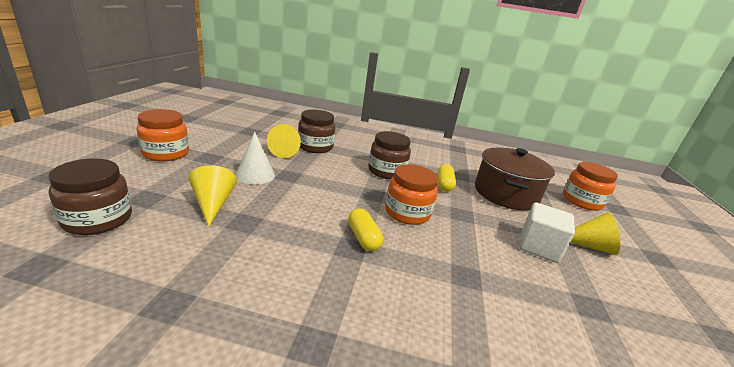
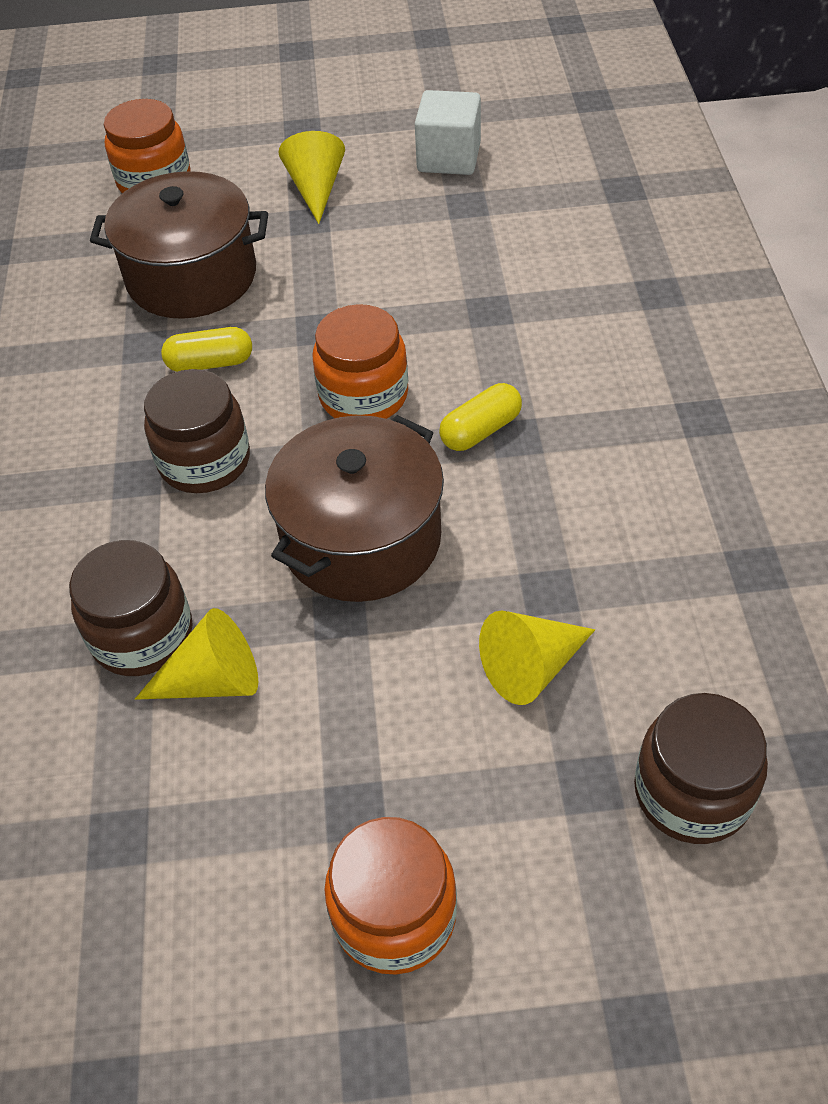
camera: 100 degrees left, 25 degrees up
(255, 175) = (377, 670): white cone -> none
(320, 189) = (361, 539): none -> brown pot
(539, 247) = (359, 240): white cube -> white cube (449, 158)

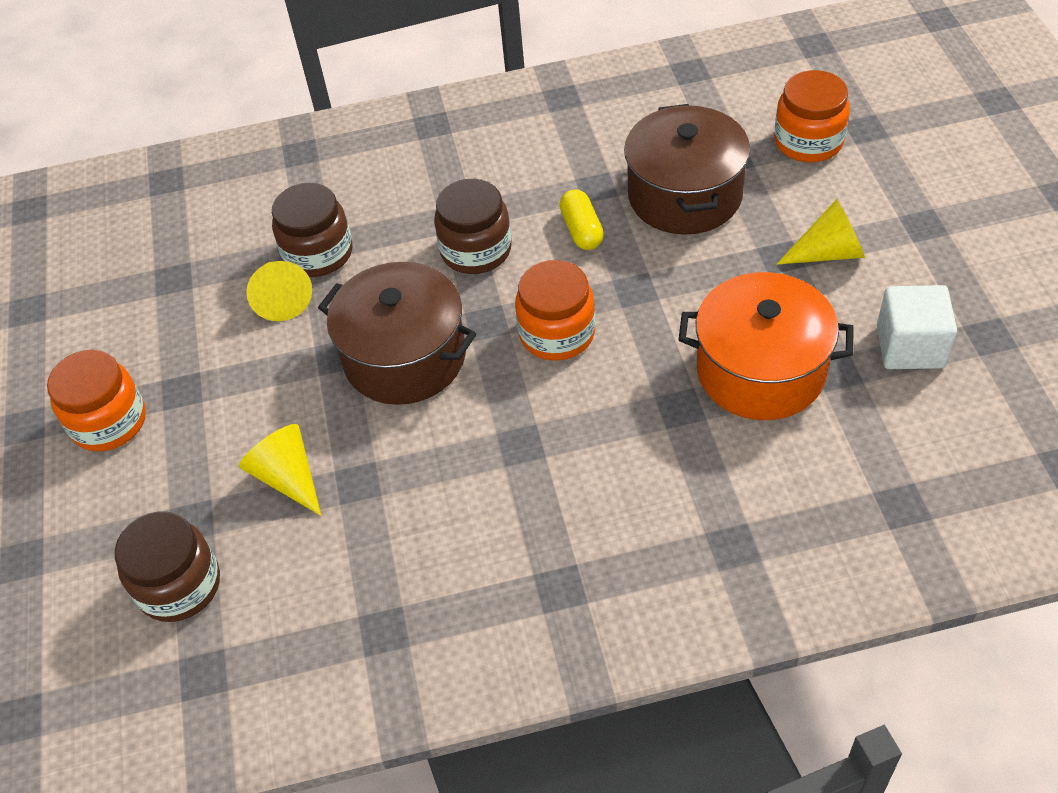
camera: 85 degrees right, 0 degrees up
(455, 250) = (760, 370): none -> orange pot
(480, 430) = (525, 418): yellow capsule -> none

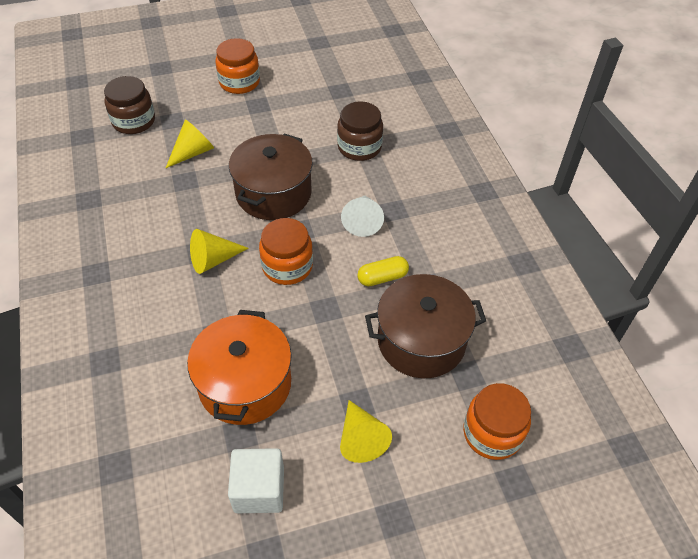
camera: 80 degrees right, 0 degrees up
(282, 298) = (323, 135): yellow cone -> yellow cone (213, 260)
(476, 250) = (362, 221): brown jar -> white cone

